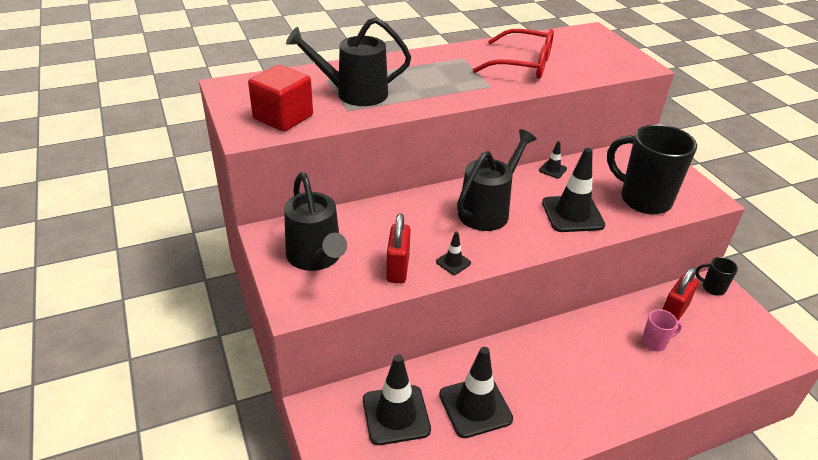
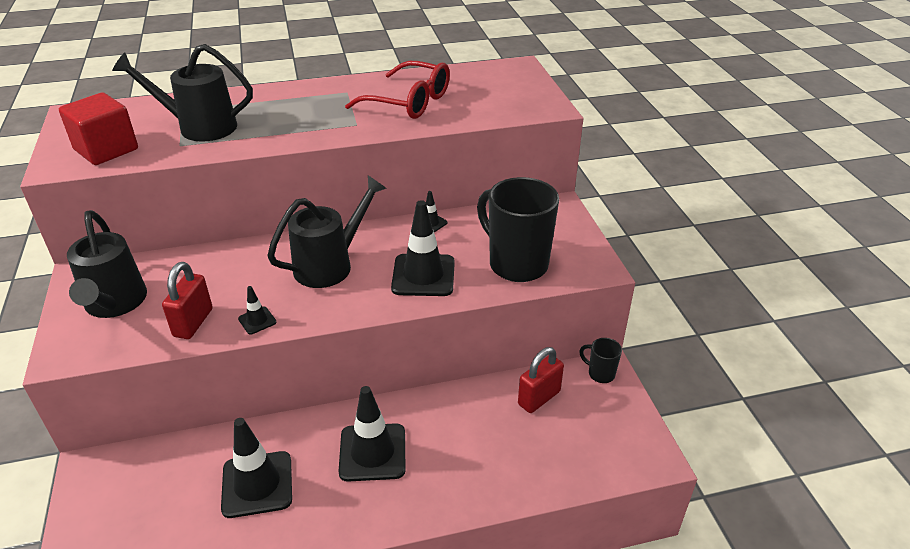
camera: 10 degrees right, 0 degrees up
(396, 415) = (167, 484): black traffic cone -> black traffic cone (372, 452)
(654, 342) = (498, 431): pink mug -> none

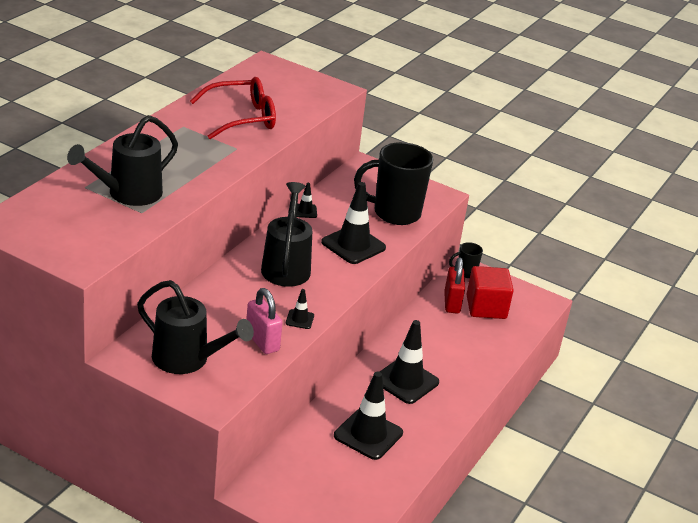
camera: 50 degrees left, 5 degrees down
(106, 150) = (93, 238): red cube -> red cube (486, 307)
(193, 323) = (262, 341): red padlock -> pink padlock

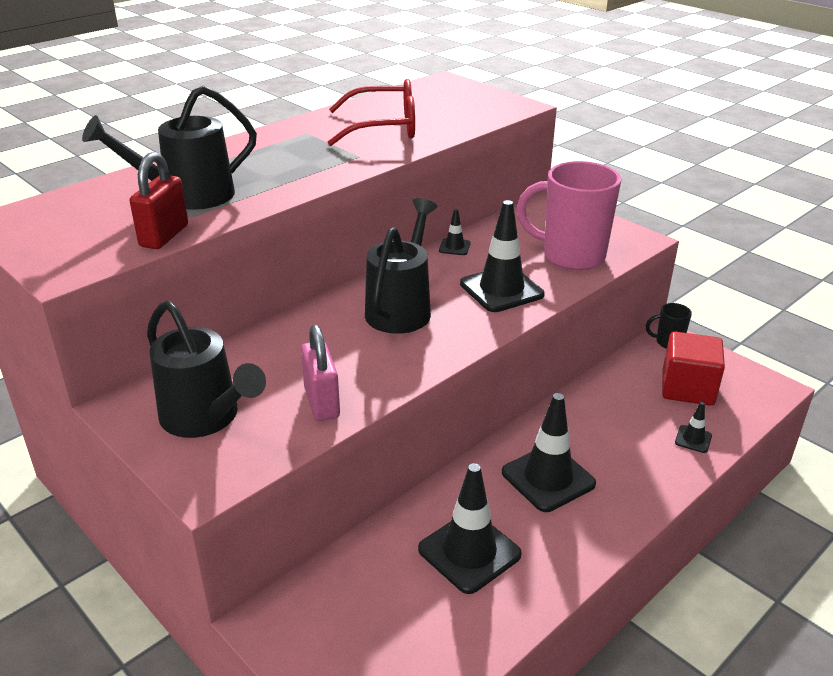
camera: 20 degrees right, 0 degrees up
(299, 319) = (388, 377): black traffic cone -> black traffic cone (693, 439)
(395, 213) = (571, 256): black mug -> pink mug
(452, 303) = (640, 379): red padlock -> red padlock (164, 236)

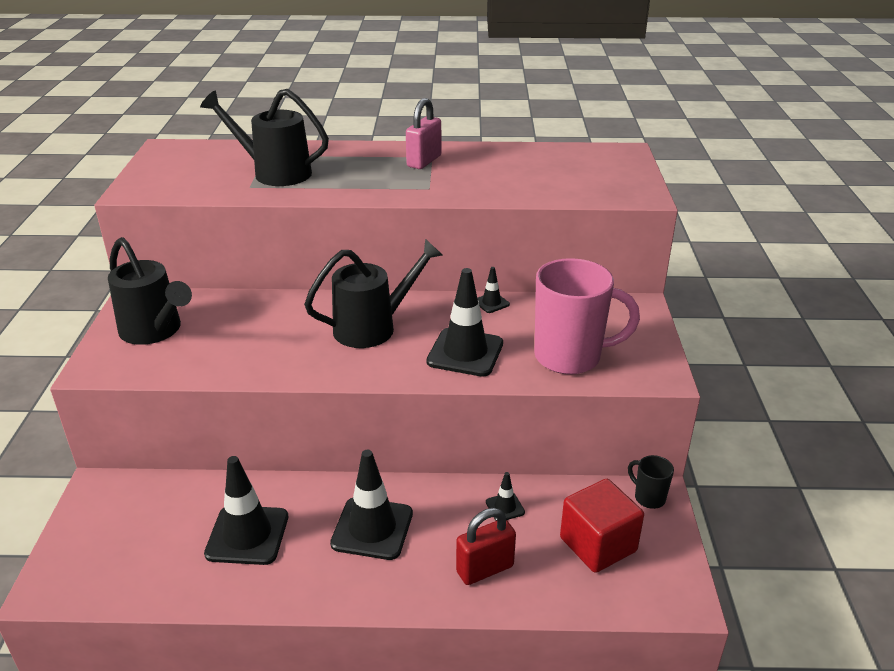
camera: 45 degrees right, 0 degrees up
(164, 236) = (214, 193): red padlock -> red padlock (485, 569)
(206, 418) = (155, 331): black watering can -> black watering can turned 45 degrees counterclockwise
(322, 403) = (221, 360): pink padlock -> pink padlock (424, 161)
(382, 128) = (491, 173): red glasses -> none
(571, 256) = (570, 357): pink mug -> pink mug turned 120 degrees clockwise
(693, 439) = (529, 585): black traffic cone -> black traffic cone (505, 507)

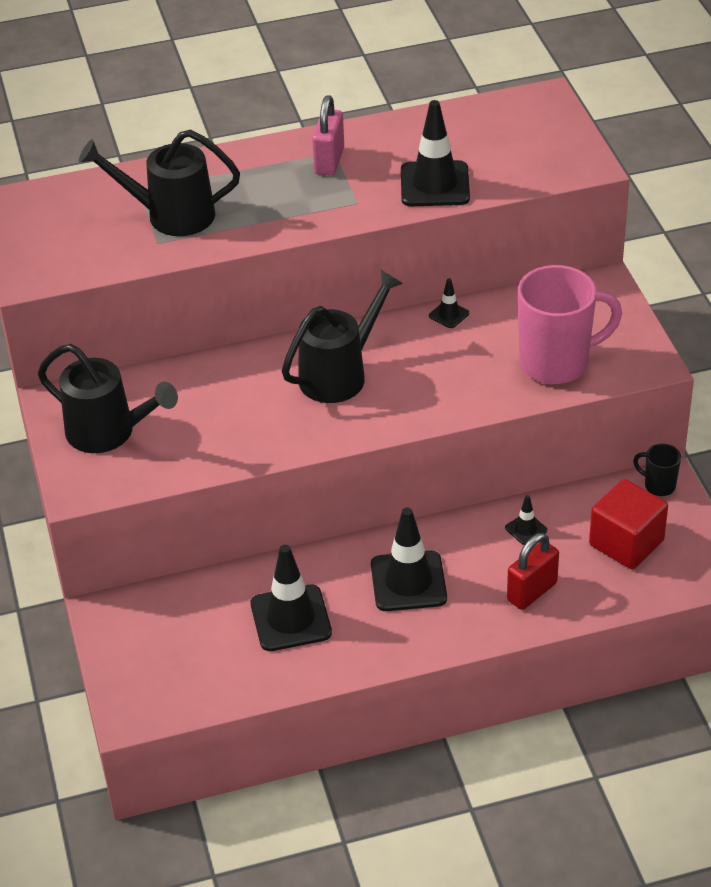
camera: 15 degrees left, 10 degrees up
(465, 352) = (450, 382): black traffic cone -> black traffic cone (434, 184)

